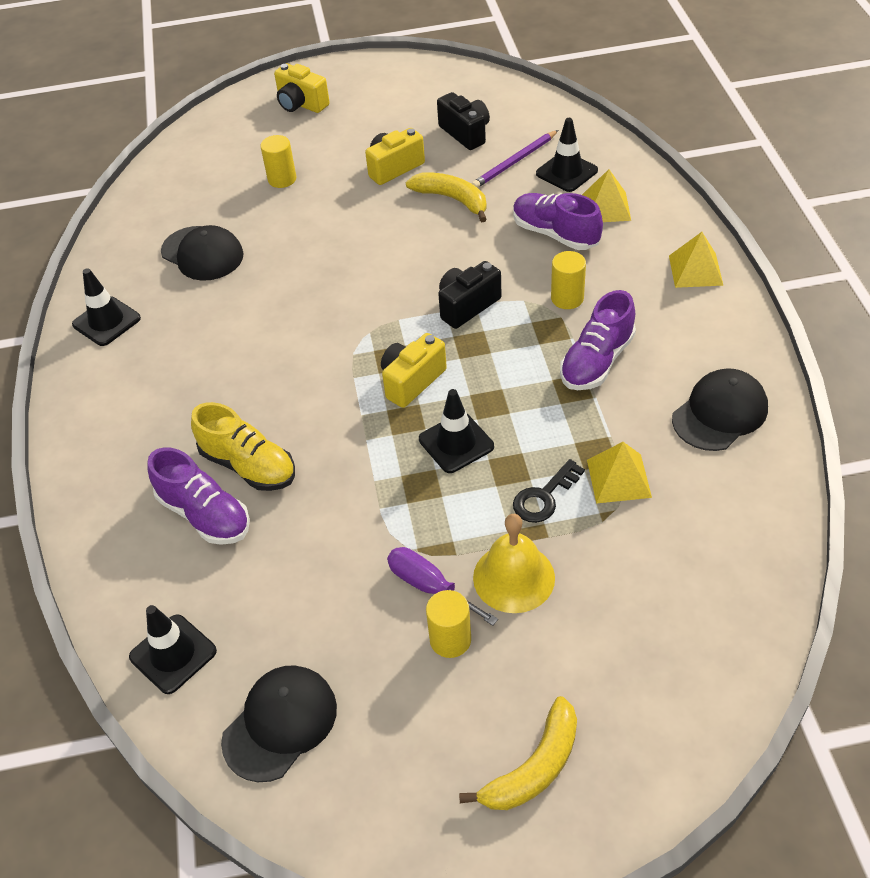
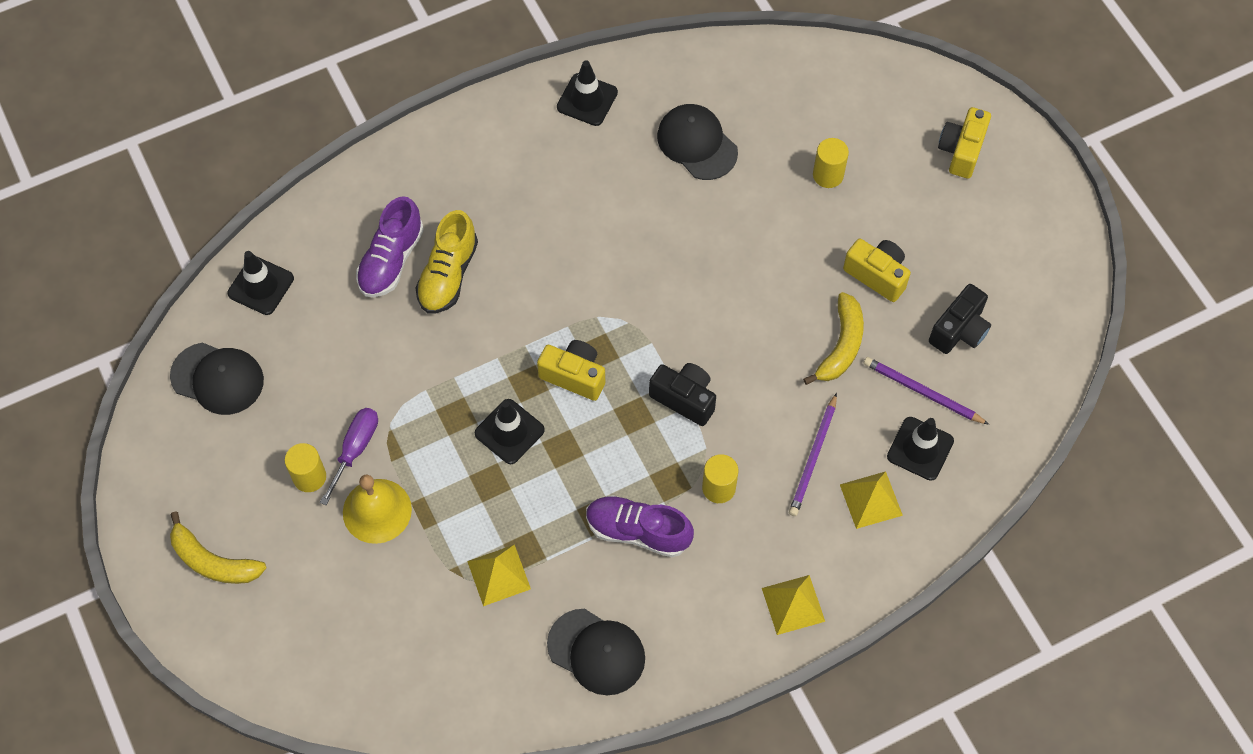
camera: 70 degrees right, 15 degrees up
(202, 253) = (697, 144): black cap -> black cap turned 120 degrees clockwise
(544, 497) = (464, 517): black key -> none
(555, 234) = (813, 457): purple shoe -> purple pencil

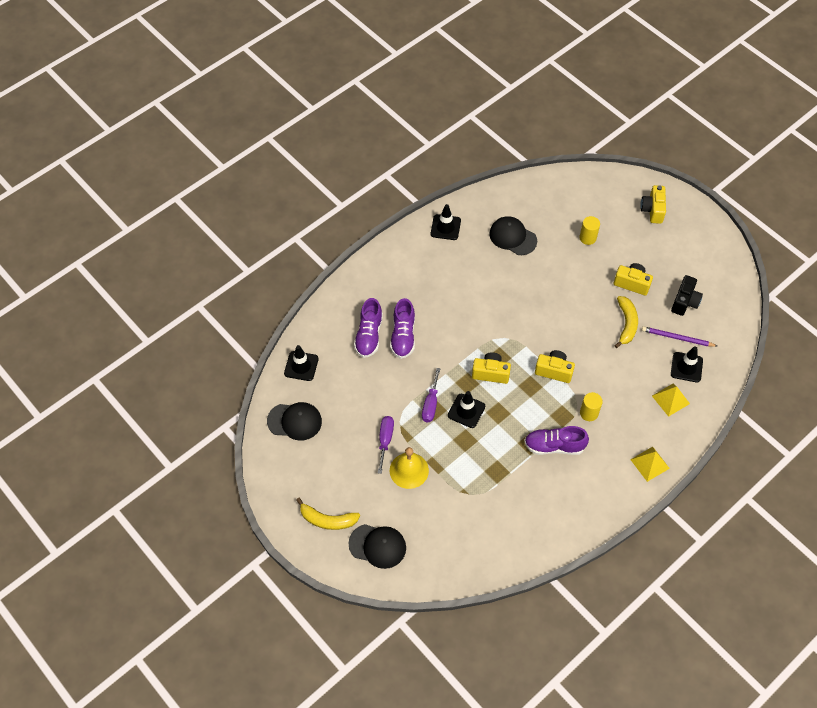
camera: 15 degrees left, 5 degrees down
(309, 477) = (365, 461): yellow cylinder -> none
(448, 275) = (403, 336): yellow shoe -> purple shoe
(453, 405) = (430, 404): none -> purple screwdriver
(498, 575) = (487, 487): yellow pyramid -> none
(596, 652) = (555, 515): black cap -> black cap (377, 546)
(684, 398) = (554, 371): black camera -> yellow camera
(813, 457) = (633, 385): purple pencil -> none

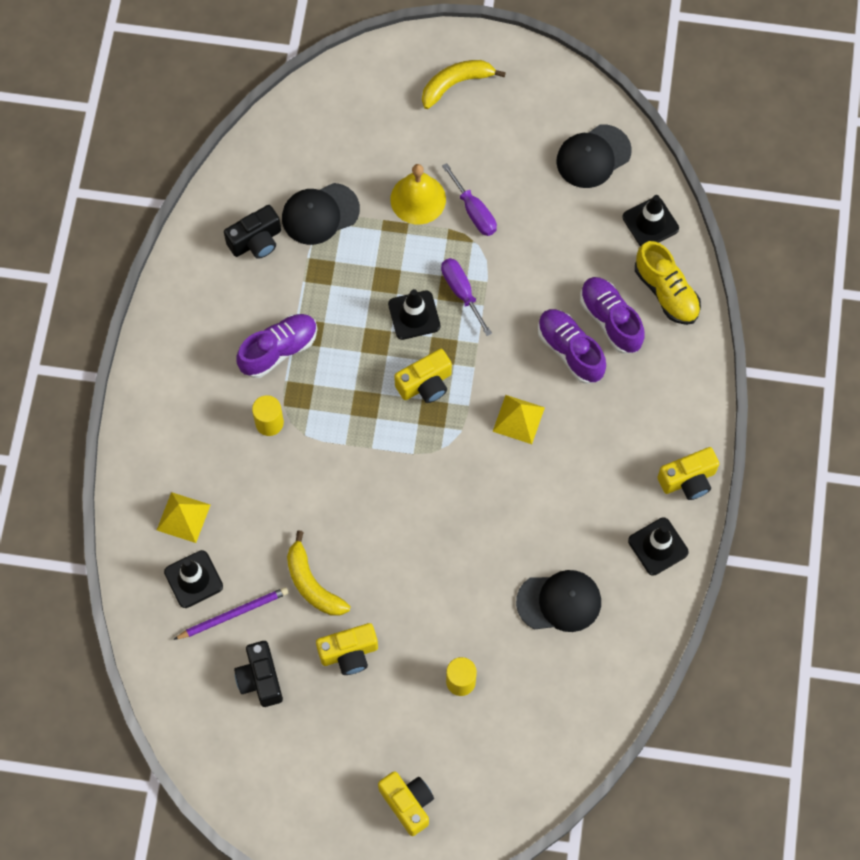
camera: 140 degrees right, 10 degrees up
(328, 328) = (666, 292): none -> yellow shoe
(377, 546) = (379, 98): black cap -> black cap (320, 214)
(519, 515) = (256, 241): none -> black camera
(554, 371) = (352, 446): yellow camera -> yellow camera (688, 480)
(650, 464) = (152, 413): yellow pyramid -> yellow pyramid (518, 419)

